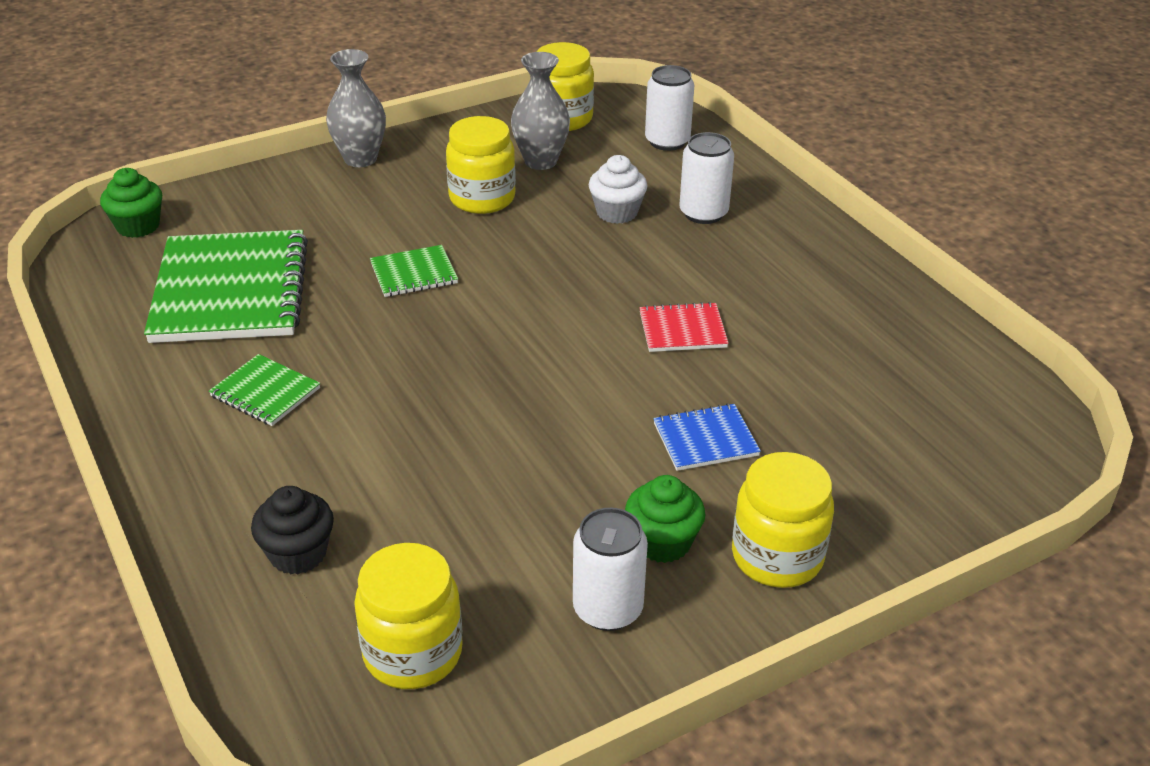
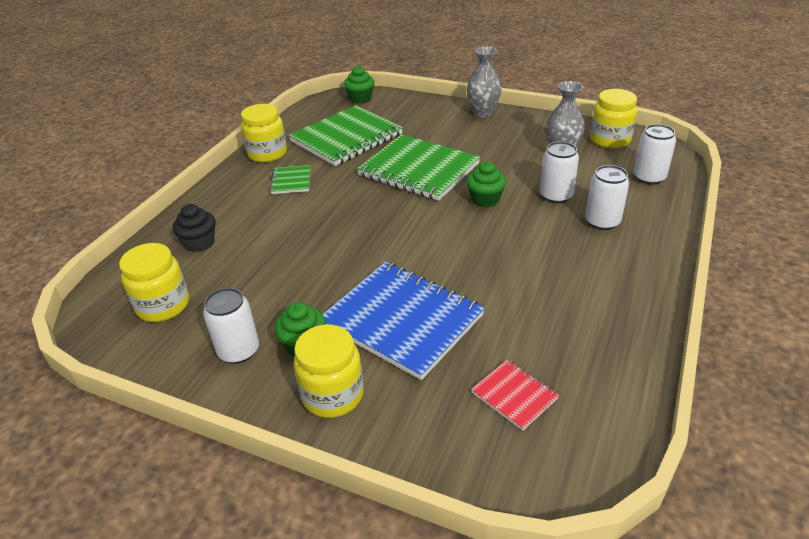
camera: 55 degrees right, 0 degrees up
(414, 273) = (419, 170): green notebook -> green notebook, size x2.16
(482, 198) = (503, 155): yellow jar -> yellow jar (267, 154)
(555, 261) = (485, 199): none -> green cupcake
(617, 212) = (556, 196): white cupcake -> white can
(682, 330) = (485, 267): red notebook -> red notebook (514, 395)
(705, 439) = (402, 320): blue notebook -> blue notebook, size x2.16

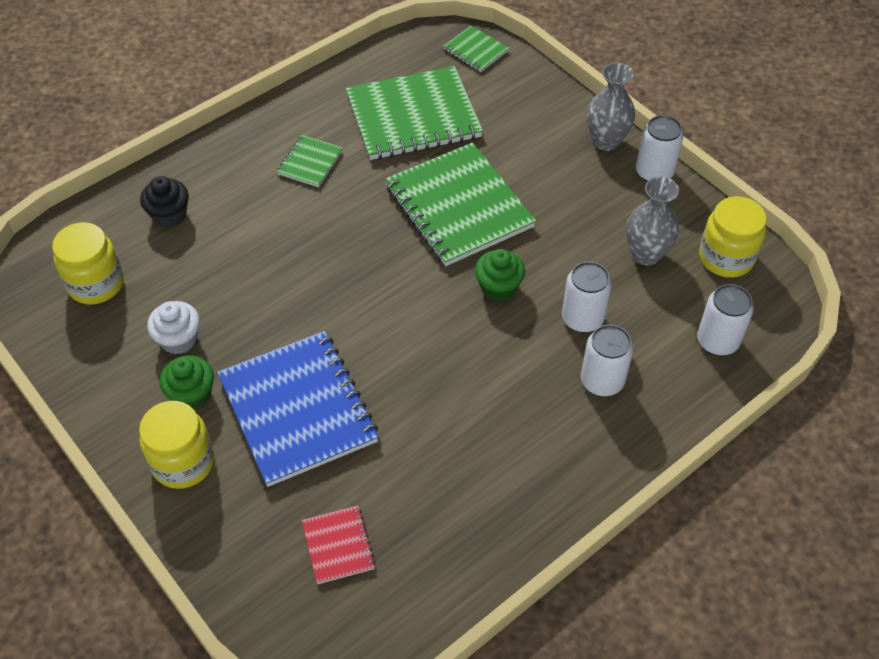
camera: 25 degrees right, 15 degrees up
(238, 351) = (132, 372): white can -> white can (654, 172)
(265, 314) = (179, 339): none -> white cupcake
(267, 154) = (310, 106): yellow jar -> none
(360, 98) = (475, 50): green cupcake -> green notebook

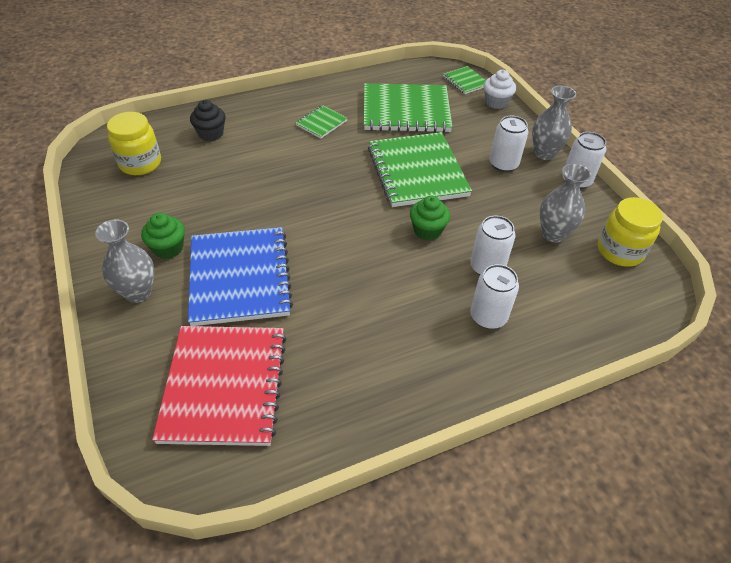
camera: 15 degrees right, 5 degrees down
(179, 339) = (177, 210): white cupcake -> white cupcake (496, 102)
(183, 462) = (138, 292): yellow jar -> grey vase
(338, 545) = (224, 386): red notebook -> red notebook, size x2.16
(717, 341) = (596, 310): white can -> white can (503, 164)

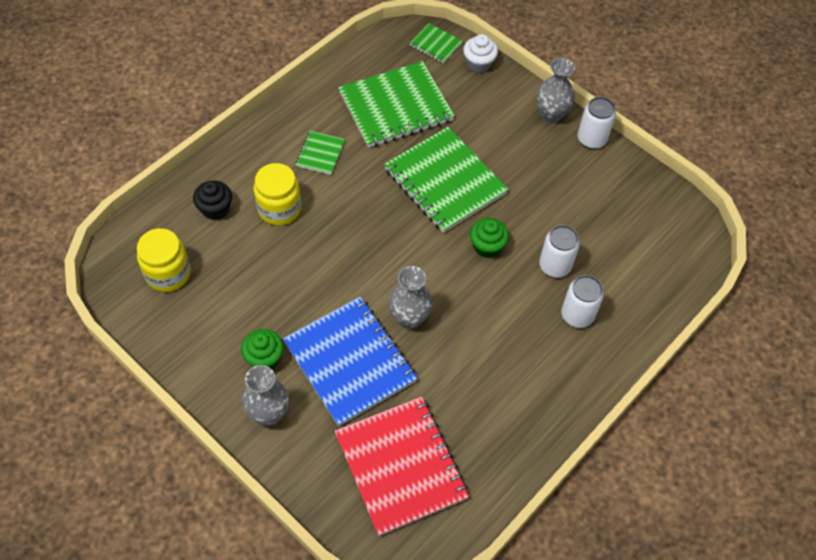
camera: 25 degrees left, 10 degrees up
(503, 164) = (519, 143): white can -> none
(553, 234) = (595, 208): grey vase -> grey vase (409, 318)
(620, 251) = (655, 206): yellow jar -> yellow jar (279, 209)

